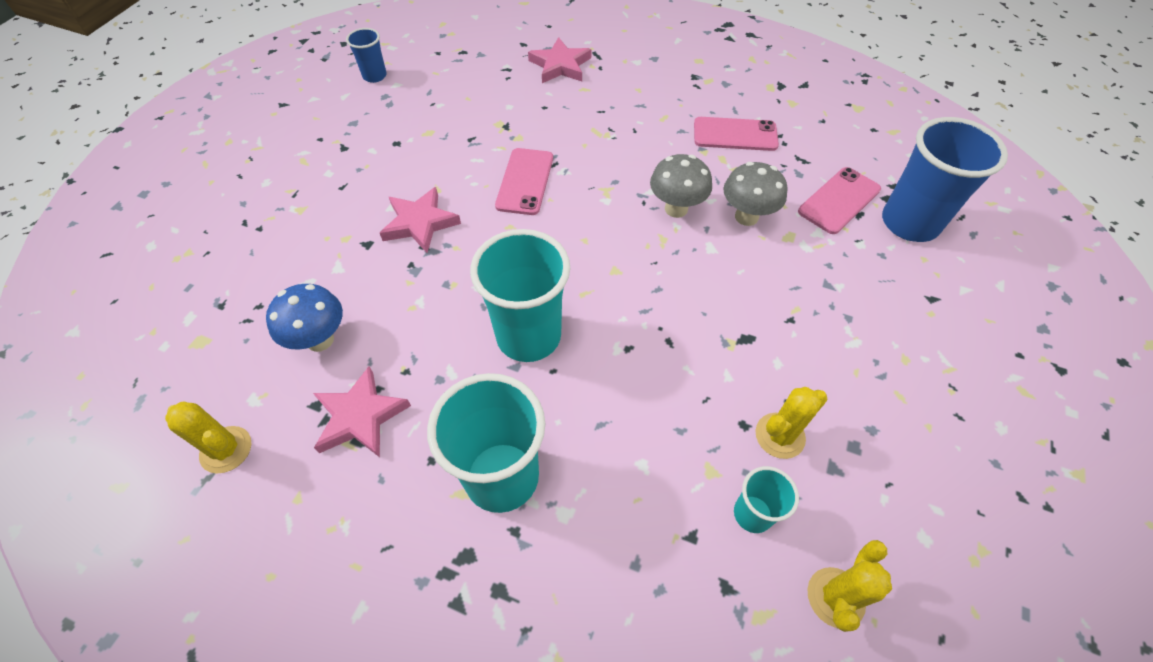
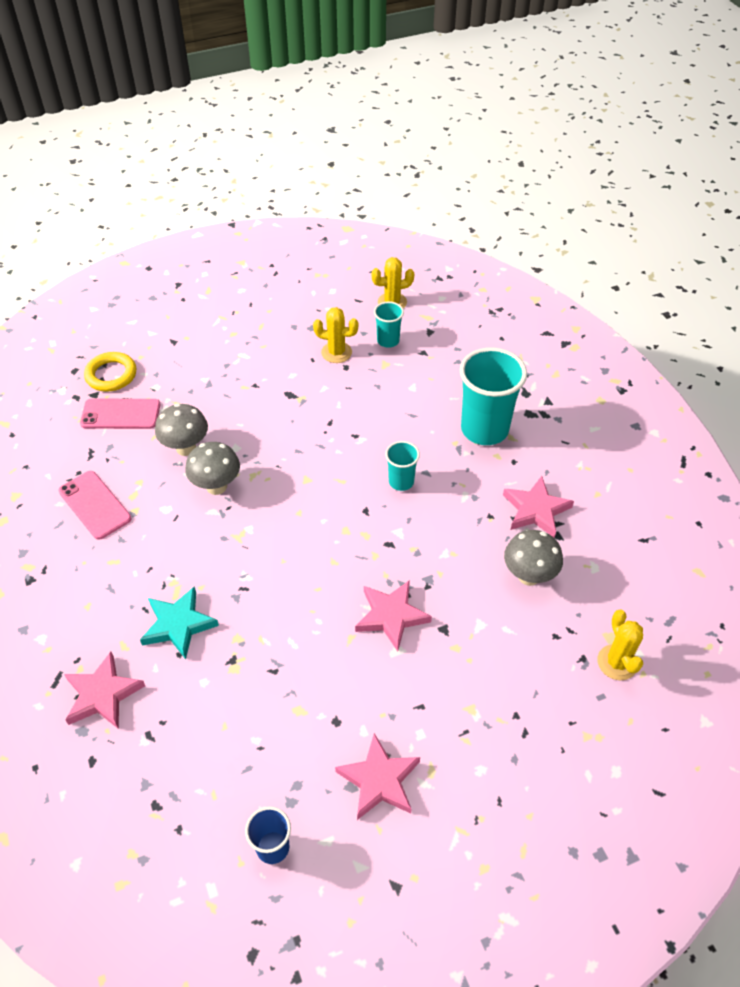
camera: 135 degrees left, 5 degrees down
(226, 449) = (625, 548): yellow cactus -> yellow cactus (617, 662)
(320, 340) = (529, 576): blue mushroom -> grey mushroom
(336, 136) = (379, 780): none -> pink star
(525, 181) = (282, 590): pink phone -> none
(528, 336) = (401, 482): turquoise cup -> turquoise cup, size x0.51
(567, 118) = (178, 625): none -> turquoise star
(909, 223) = (111, 375): blue cup -> yellow ring

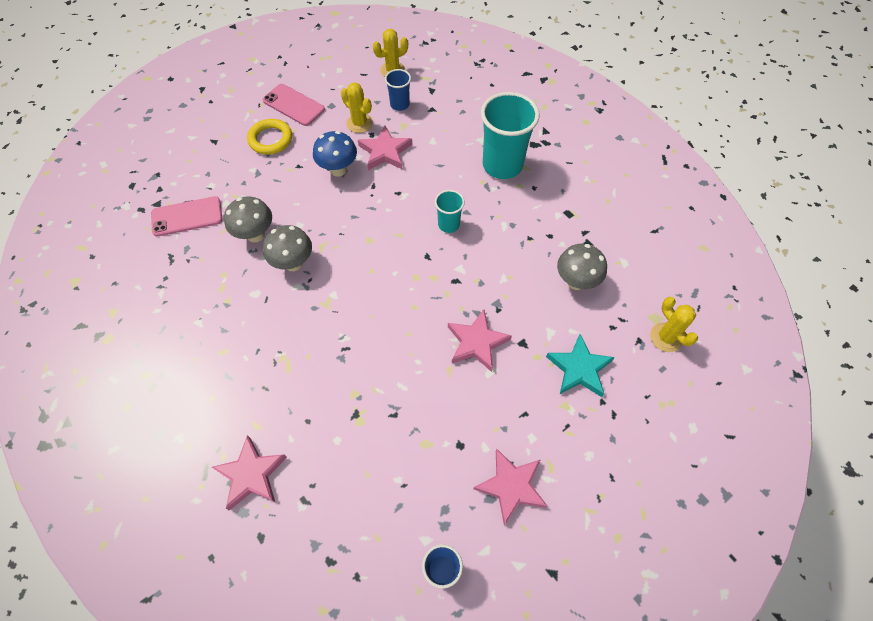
camera: 15 degrees left, 10 degrees up
(95, 505) = (189, 304): pink phone -> pink phone (293, 105)
(111, 375) = (167, 182): yellow ring -> yellow ring (270, 139)
(178, 625) = (299, 395): turquoise star -> turquoise star (579, 369)
(297, 397) = (338, 170): none -> blue mushroom
(336, 352) = (359, 123): yellow cactus -> yellow cactus turned 45 degrees clockwise
(388, 341) = (399, 105): turquoise cup -> blue cup
(535, 510) = (564, 225): pink star -> pink star (385, 151)

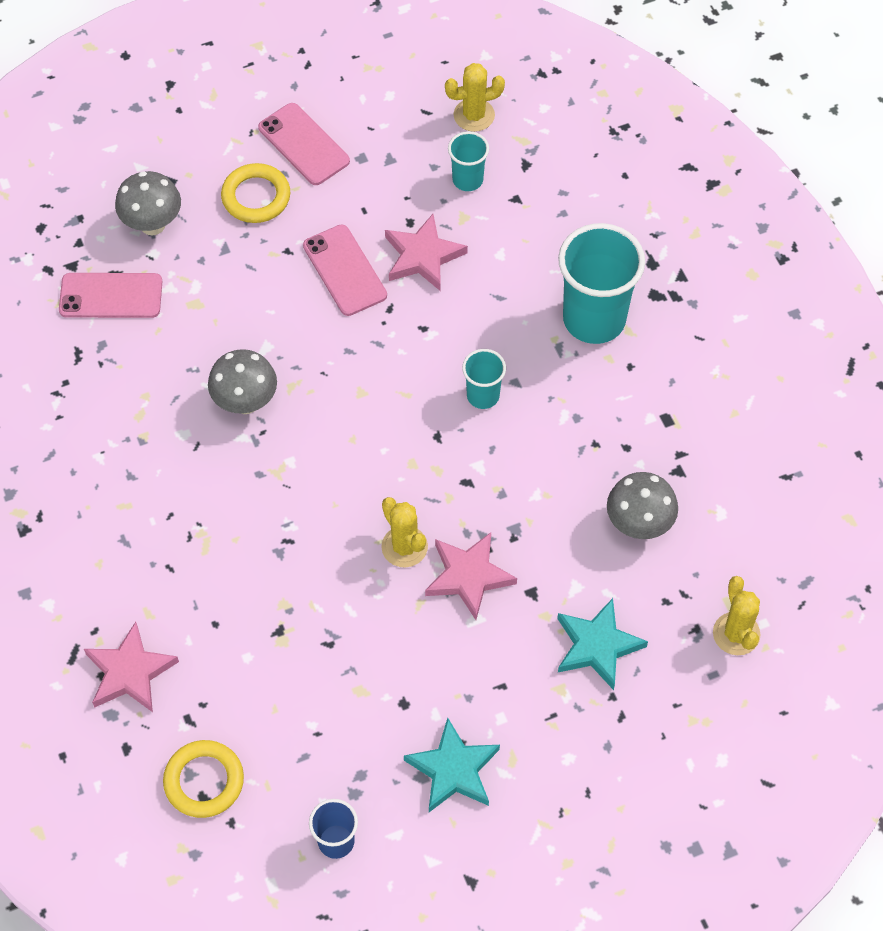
camera: 15 degrees right, 0 degrees up
(255, 235) = (202, 347): grey mushroom -> grey mushroom (152, 224)
(327, 548) = (204, 781): none -> yellow ring
(338, 170) = (345, 270): blue mushroom -> pink phone
(359, 123) = (397, 199): yellow cactus -> yellow cactus (404, 547)
(399, 105) = (467, 180): blue cup -> turquoise cup
(511, 486) = (453, 770): pink star -> turquoise star

